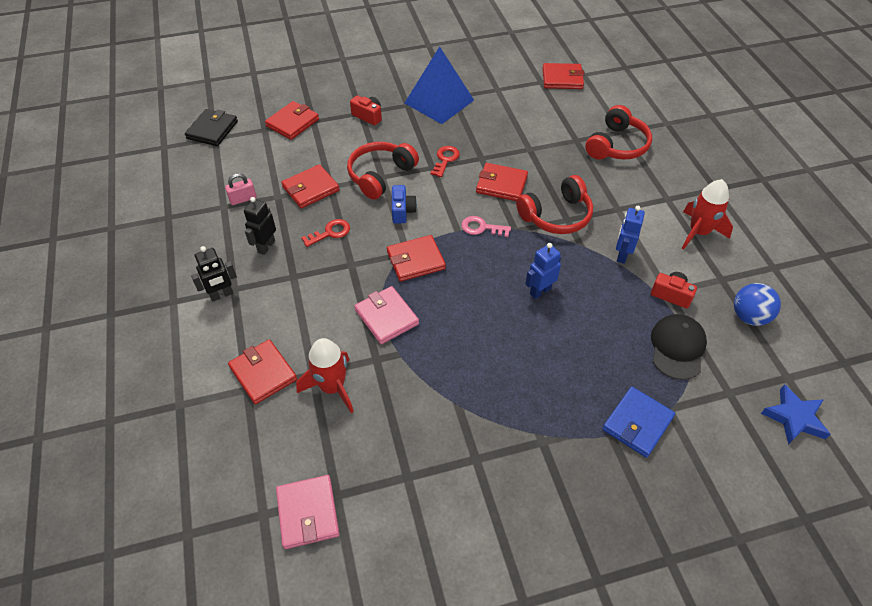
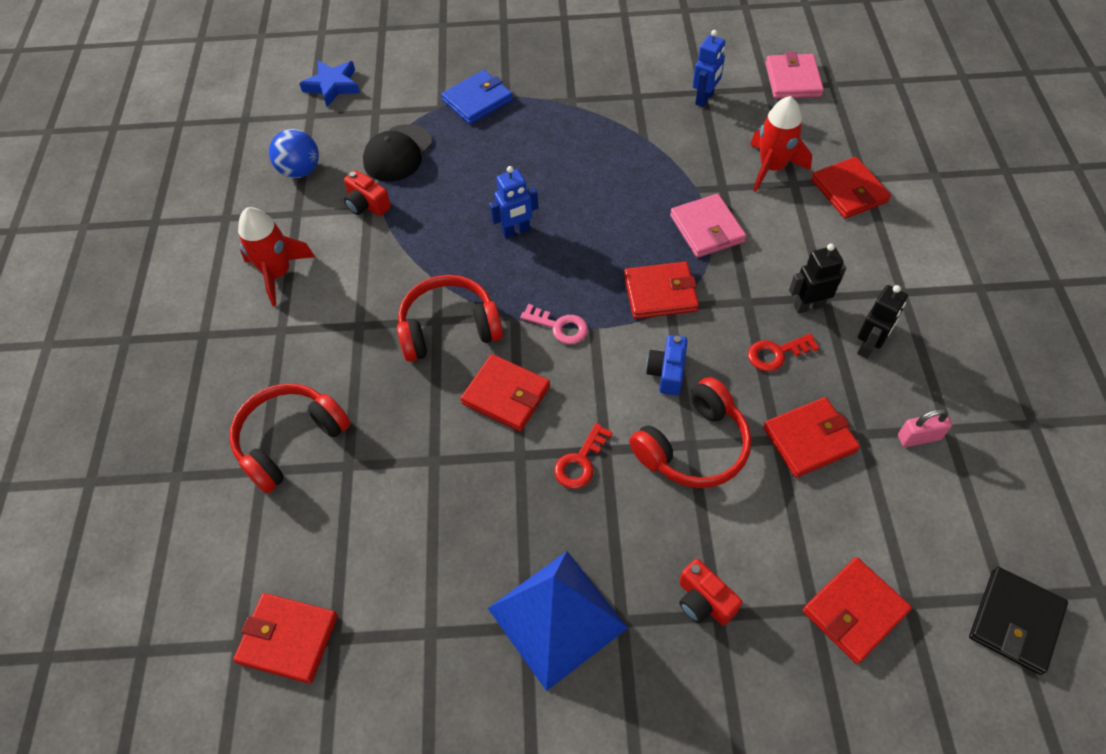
camera: 165 degrees left, 5 degrees up
(222, 295) = (917, 285): black robot -> black robot (808, 306)
(621, 255) = (394, 259): blue robot -> blue robot (704, 99)

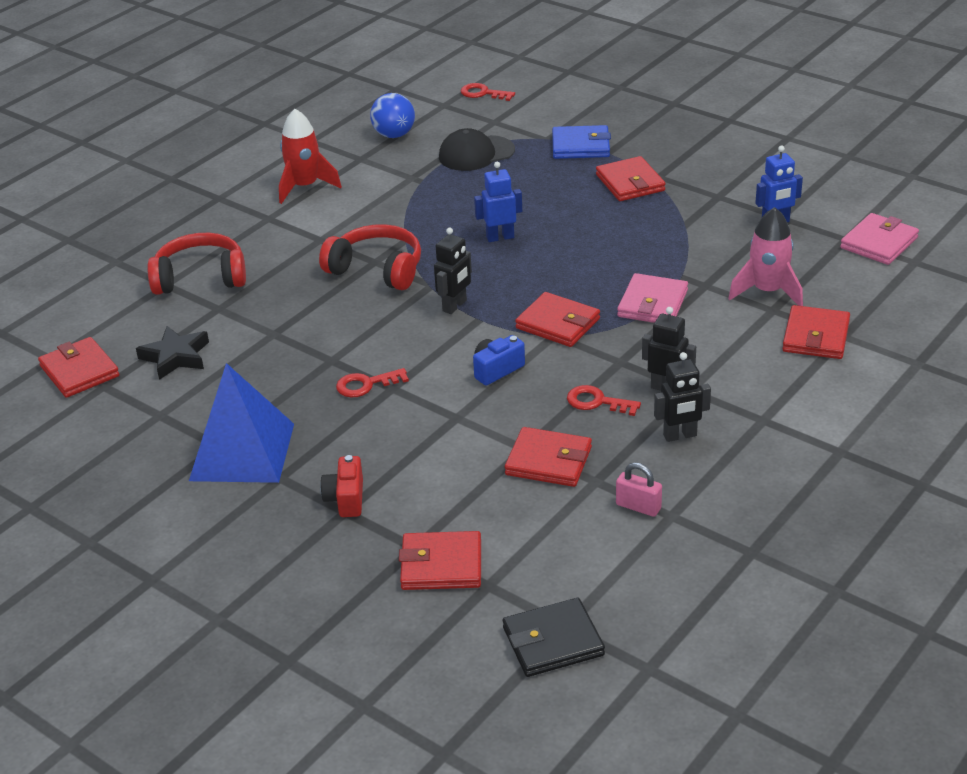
camera: 40 degrees right, 20 degrees down
(333, 86) = (483, 93): blue star -> red key
(367, 205) = (414, 174): red camera -> none
(369, 552) = (175, 357): none -> black star
(506, 395) = (366, 324): red wallet -> red wallet (630, 183)
(516, 231) = (500, 237): blue robot -> blue robot turned 150 degrees clockwise
(559, 326) = (455, 306): pink key -> black robot
(693, 446) = (456, 419): red headphones -> none
(772, 168) = (767, 291): red rocket -> pink rocket

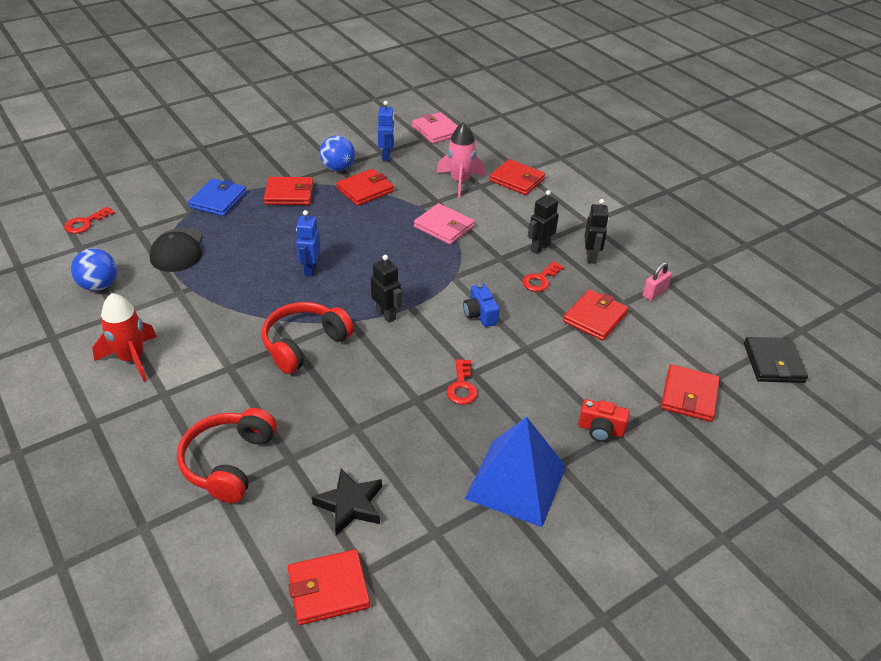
camera: 75 degrees left, 5 degrees up
(558, 323) = (441, 272): red wallet -> red wallet (365, 190)
(713, 197) = (338, 168): none -> blue ball

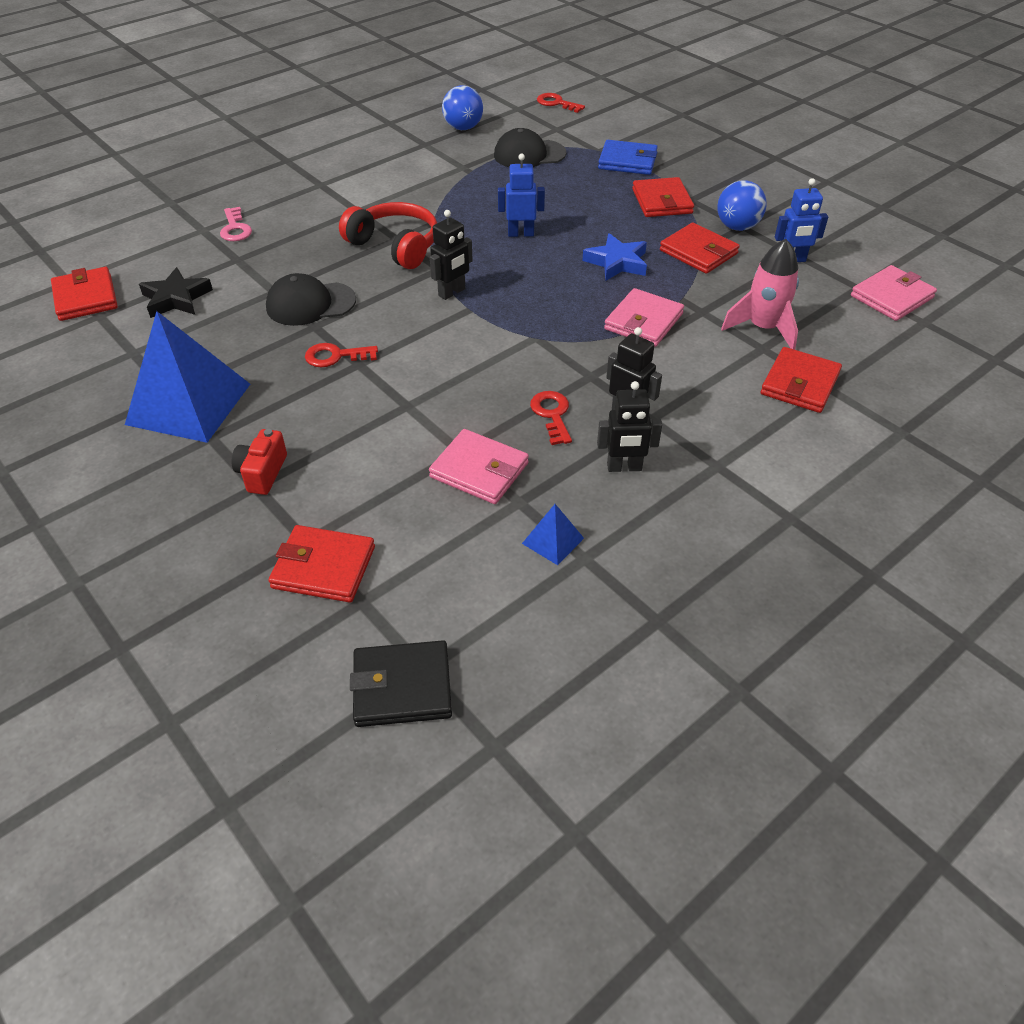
camera: 85 degrees right, 5 degrees up
(132, 359) = (365, 161): red rocket -> none
(228, 462) = (235, 228): red headphones -> pink key
(367, 227) = (617, 262): none -> blue star
(383, 402) = (310, 304): none -> black cap
(480, 314) = (466, 363): blue camera -> none
(540, 279) = (552, 414): red key -> red key turned 45 degrees clockwise
(595, 317) = (479, 470): red wallet -> pink wallet
(654, 293) = (553, 540): pink padlock -> blue pyramid

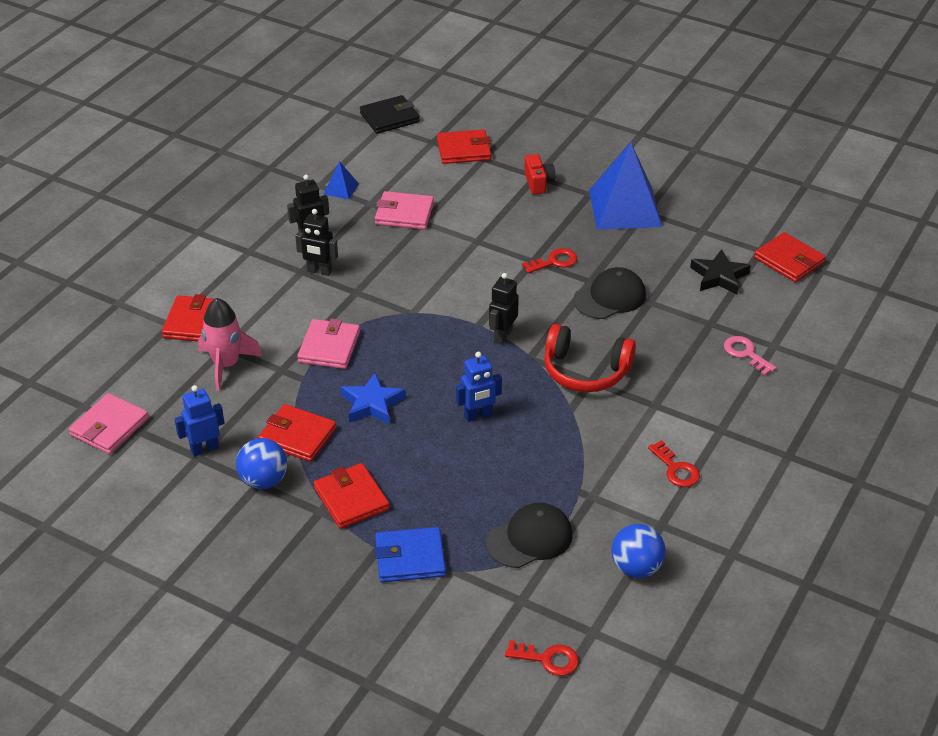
camera: 160 degrees right, 5 degrees down
(552, 414) = (372, 257): red key -> red key (676, 469)

